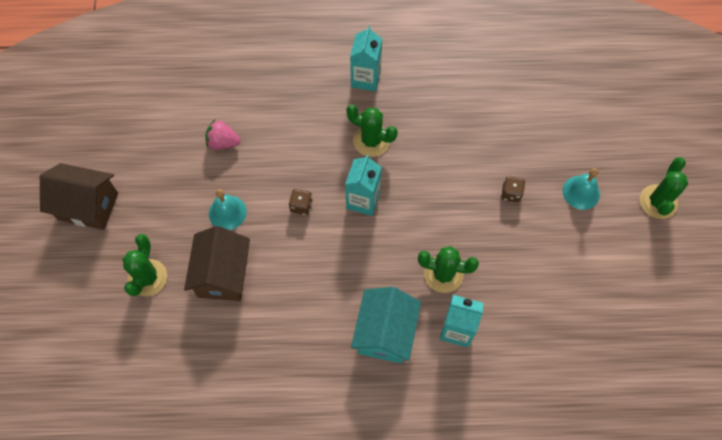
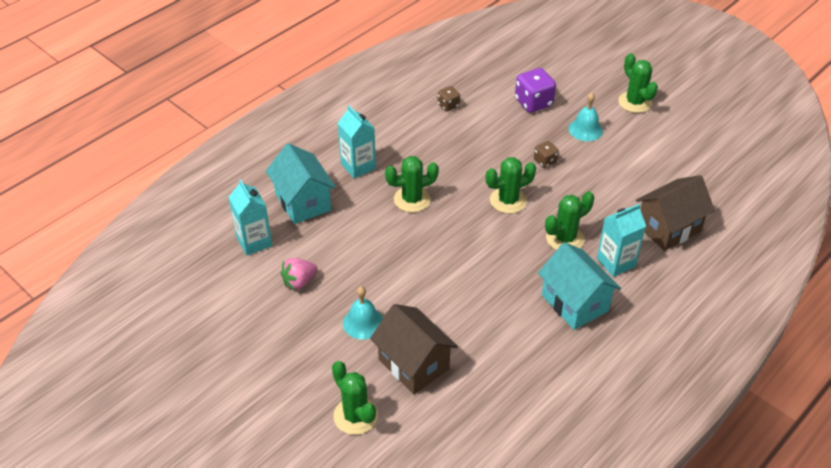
camera: 45 degrees left, 20 degrees down
(88, 206) = (238, 410): brown house -> brown house (668, 228)
(295, 78) = (303, 202): none -> turquoise house
(301, 206) = (414, 275): brown dice -> brown dice (448, 105)
(363, 200) = (454, 238): turquoise carton -> turquoise carton (254, 242)
(440, 203) = (508, 200): none -> green cactus
(568, 131) = (533, 102): none -> purple dice

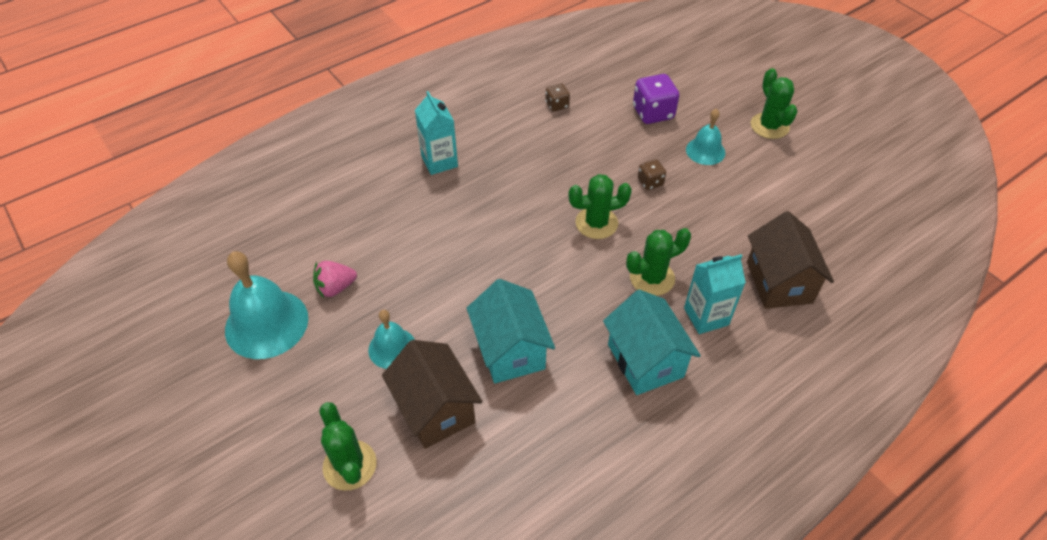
camera: 10 degrees right, 5 degrees up
(248, 318) = (266, 323): none -> turquoise bell
(254, 242) = (301, 233): turquoise carton -> none
(303, 202) = (368, 194): turquoise house -> turquoise house (510, 350)
(412, 199) = (488, 207): green cactus -> none
(668, 228) = (779, 282): brown house -> brown house turned 75 degrees counterclockwise

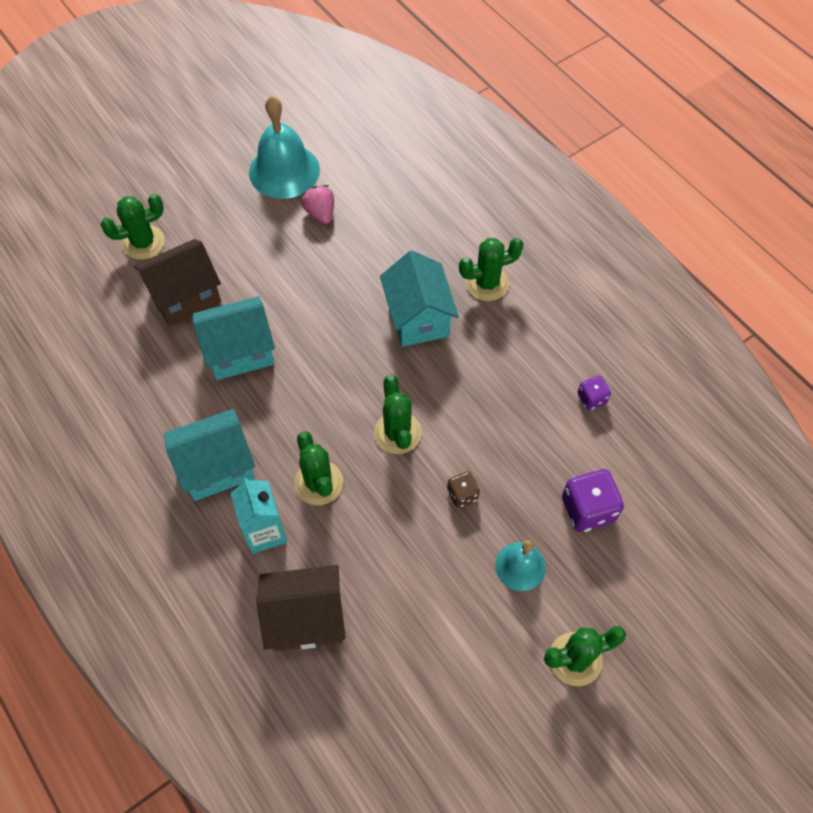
camera: 90 degrees right, 10 degrees up
(392, 348) = (251, 261): turquoise bell -> none
(439, 161) = (487, 283): turquoise carton -> green cactus
(474, 209) = (418, 318): none -> turquoise house
(557, 105) = (591, 399): brown dice -> purple dice

